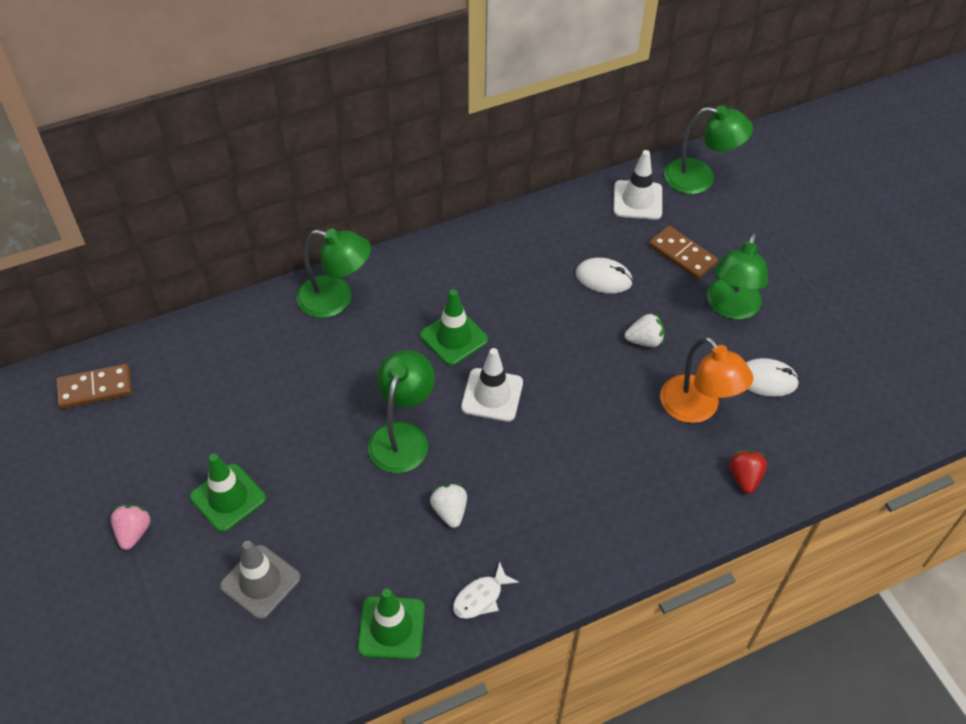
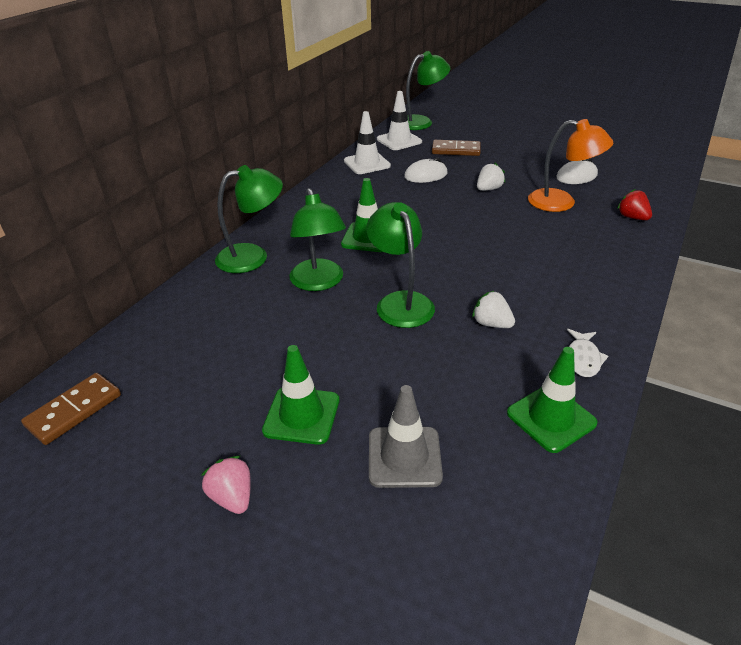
camera: 35 degrees left, 15 degrees down
(492, 395) = (433, 252): white traffic cone -> white traffic cone (367, 163)
(731, 308) = (513, 159): green lamp -> green lamp (319, 282)

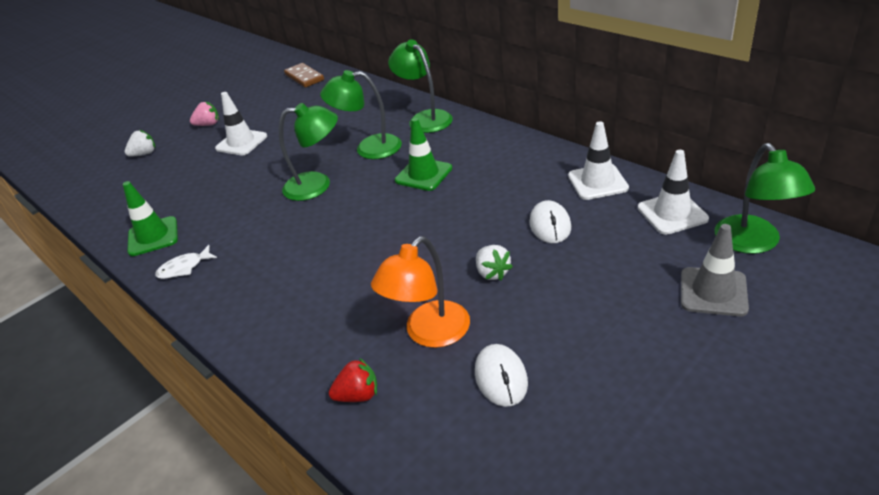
camera: 110 degrees right, 0 degrees up
(253, 256) = (425, 118): green lamp -> green lamp turned 150 degrees clockwise
(301, 415) = (241, 142): green traffic cone -> white traffic cone
(404, 457) = (181, 175): grey traffic cone -> grey traffic cone (713, 292)
(456, 150) = (627, 263): brown domino -> none
(491, 324) = (258, 228): white strawberry -> white strawberry (144, 154)
(583, 358) = (184, 268): white fish -> white fish turned 60 degrees counterclockwise

